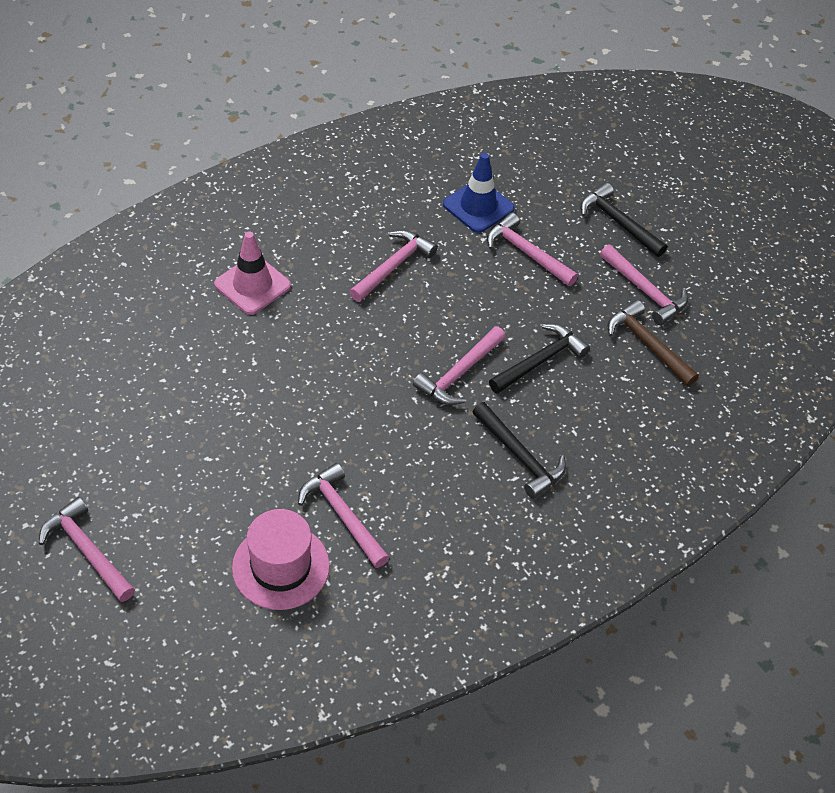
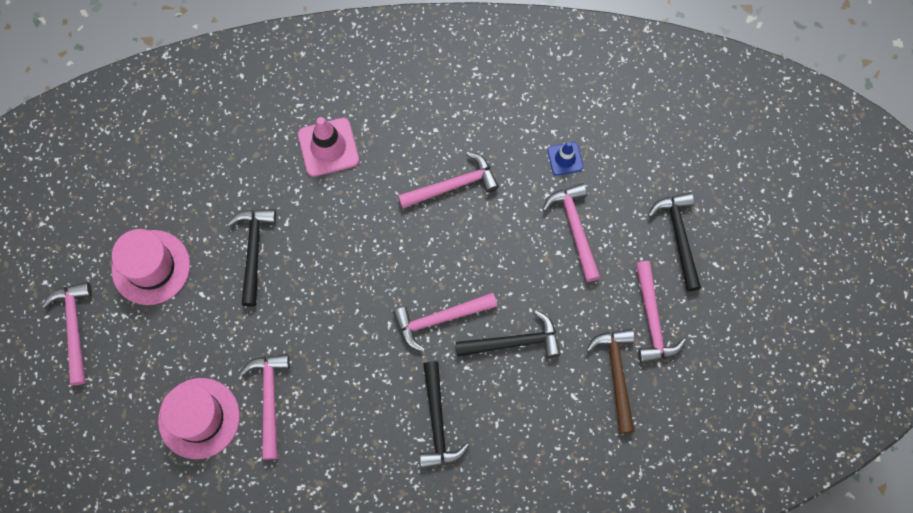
camera: 35 degrees right, 20 degrees up
(137, 459) = (151, 267): none -> pink hat
(237, 399) = (253, 251): none -> black hammer
(478, 206) = (565, 159): blue traffic cone -> blue traffic cone, size x0.58

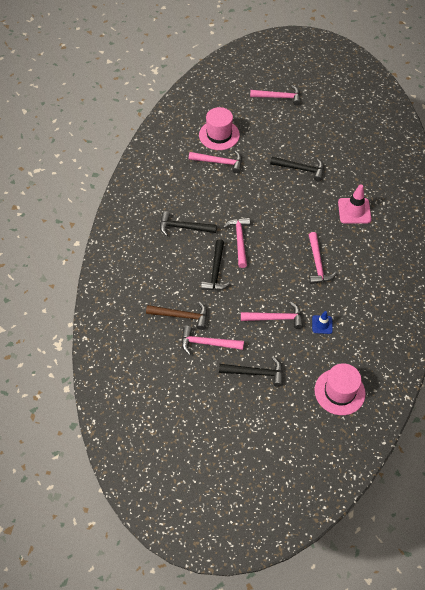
camera: 105 degrees right, 15 degrees down
(151, 267) = (302, 128): pink hat -> pink hat (339, 391)

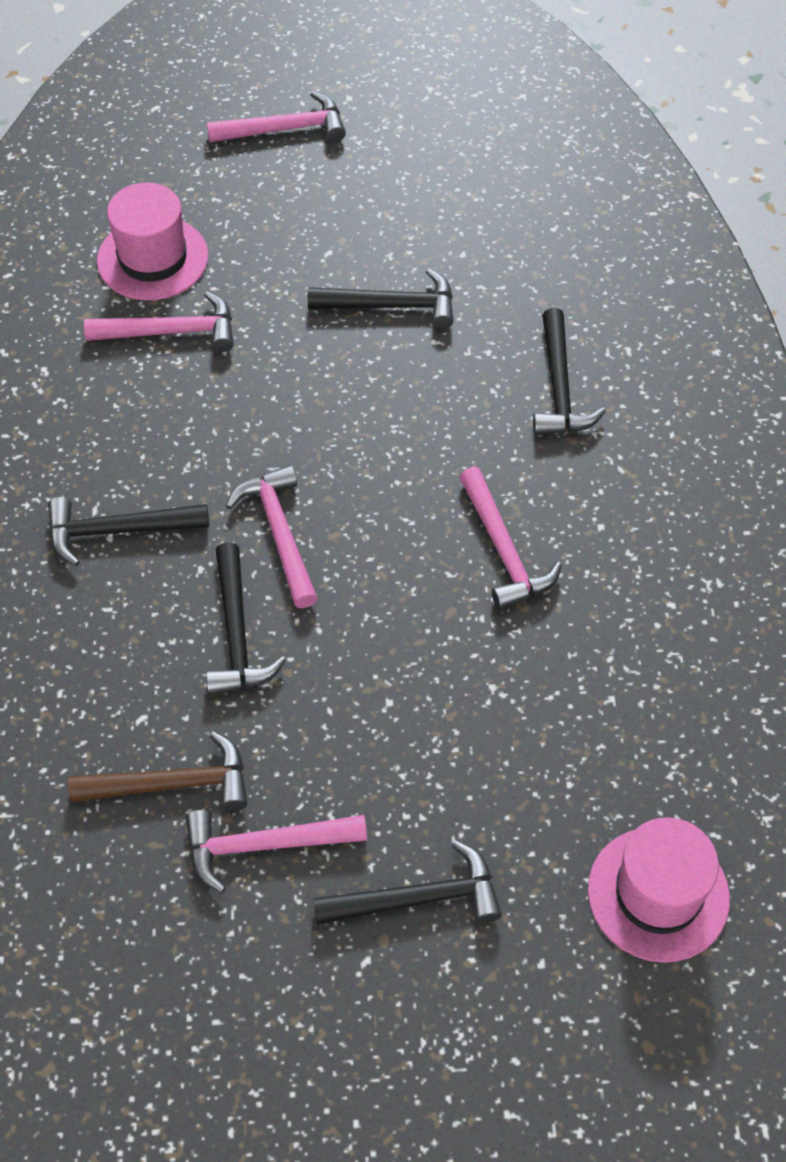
camera: 15 degrees left, 0 degrees up
(275, 318) = (432, 728): pink hammer -> none
(322, 324) = (560, 716): blue traffic cone -> none
(354, 211) = (560, 387): pink traffic cone -> black hammer

